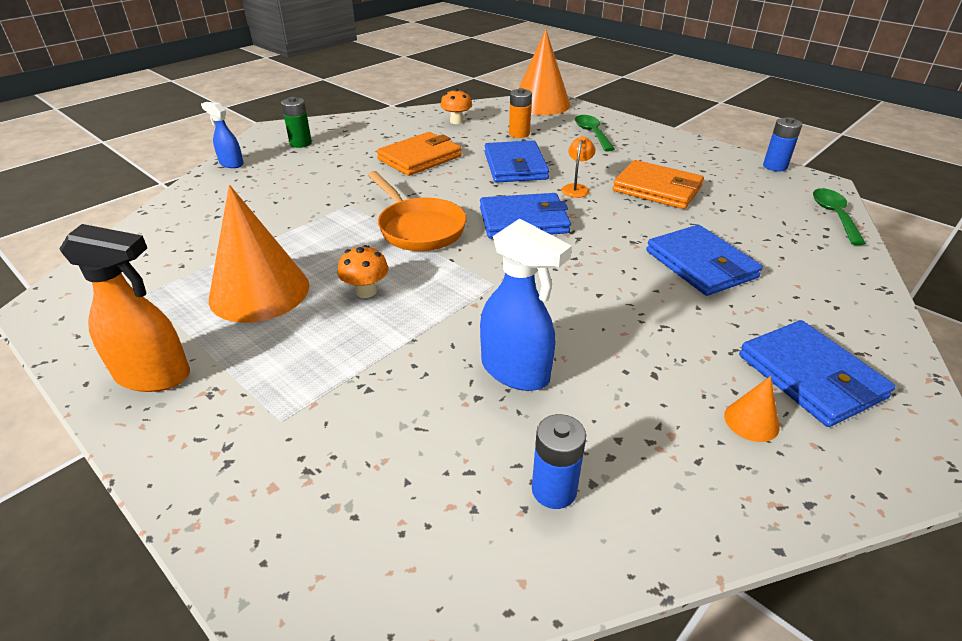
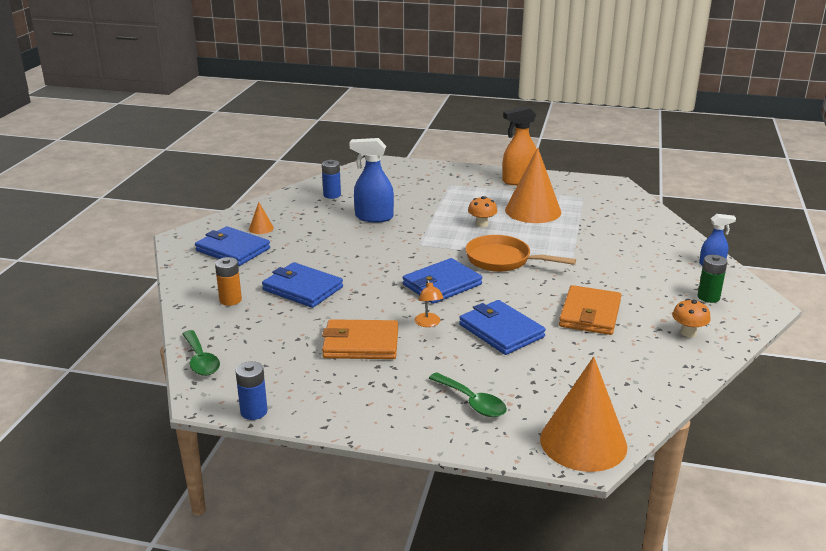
camera: 150 degrees right, 10 degrees down
(456, 121) = (630, 372): orange mushroom -> orange mushroom (688, 333)
(519, 134) = (545, 375): orange battery -> orange battery (230, 300)

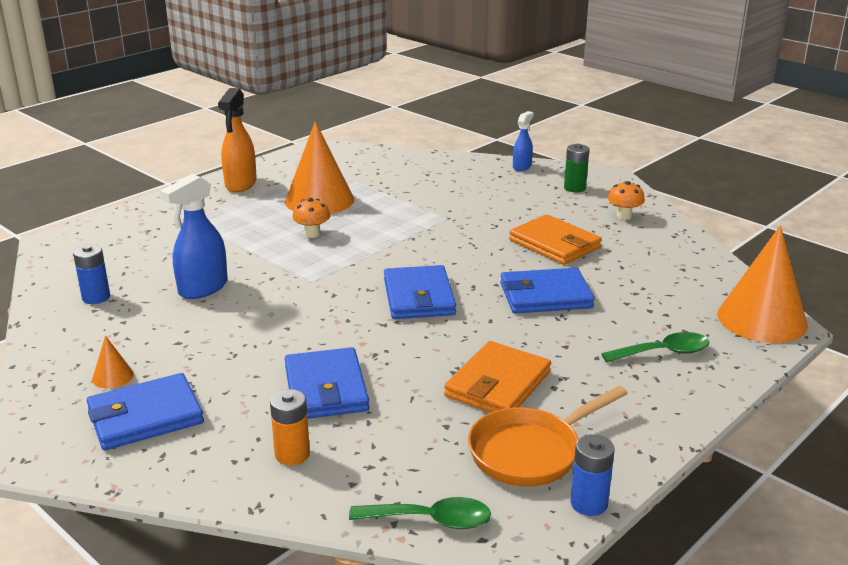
camera: 60 degrees left, 0 degrees up
(302, 288) = (326, 389): blue wallet -> blue wallet turned 75 degrees counterclockwise
(428, 323) = (493, 330): orange lamp -> none
(503, 260) = (405, 249): orange pan -> orange pan (531, 452)

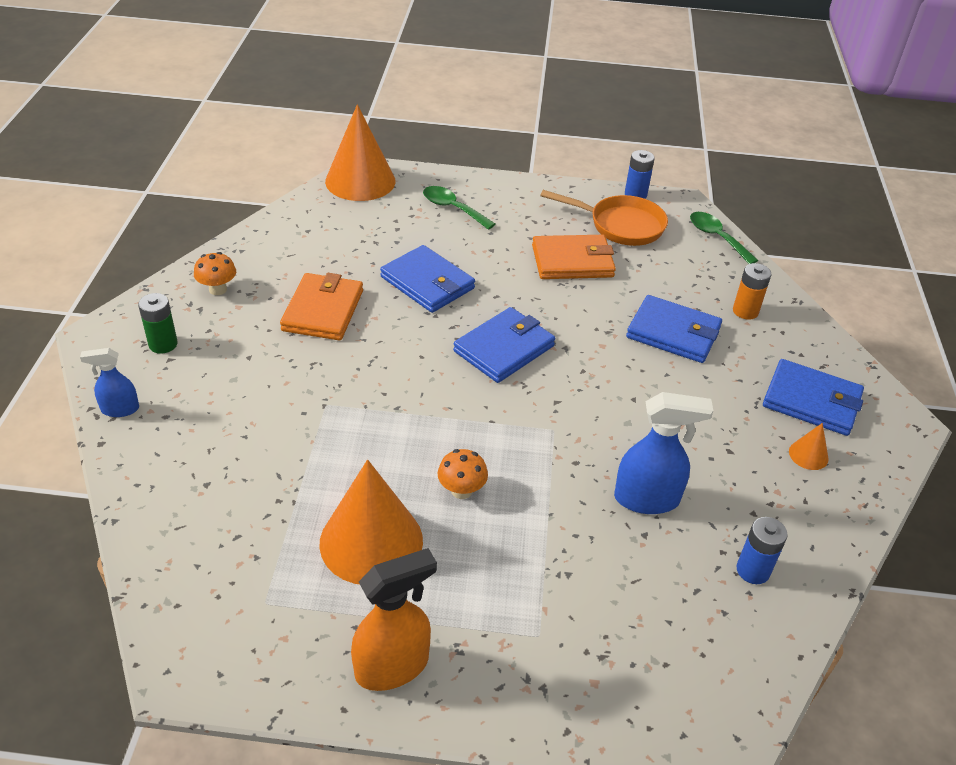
camera: 130 degrees left, 15 degrees up
(326, 389) = (673, 333): blue wallet -> blue wallet turned 75 degrees clockwise

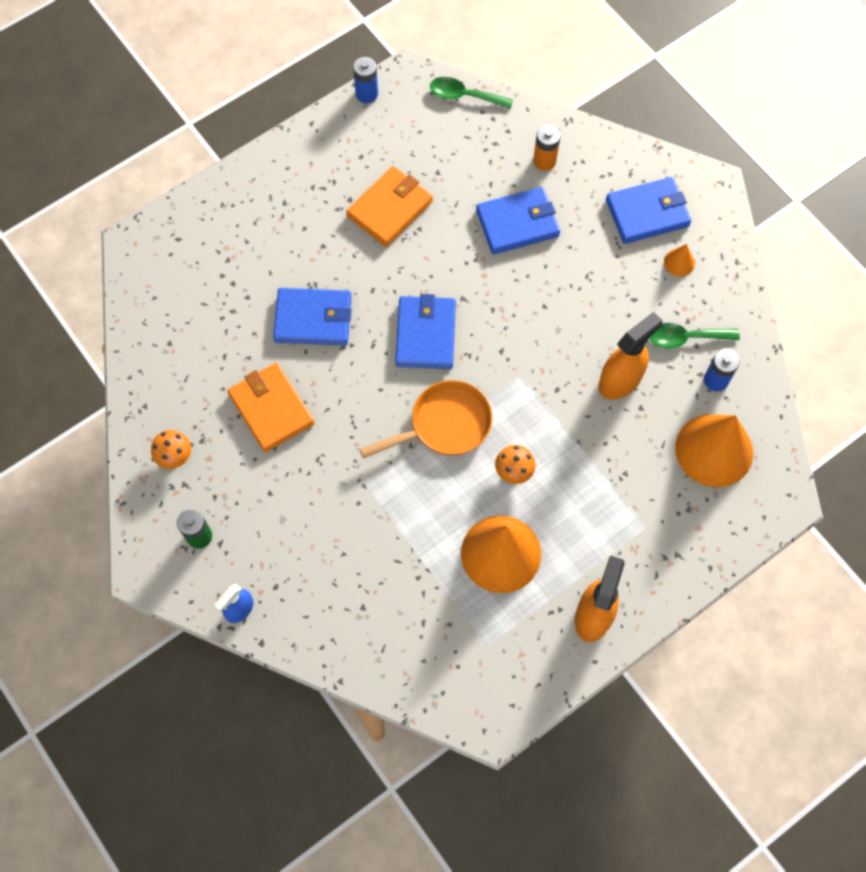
camera: 40 degrees left, 25 degrees up
(360, 181) = (147, 255): orange cone -> orange cone (714, 450)
(452, 208) = (250, 226): green spoon -> green spoon (685, 338)
(620, 225) = (387, 140): orange pan -> orange pan (444, 425)
(647, 499) = (620, 380): blue spray bottle -> orange spray bottle

